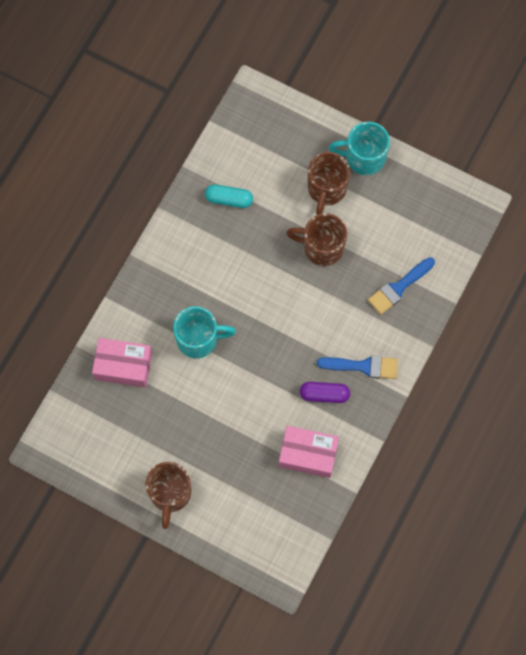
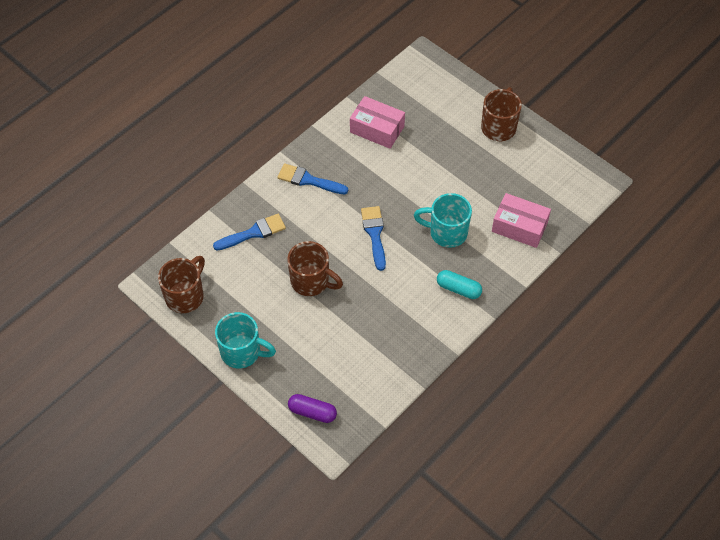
camera: 165 degrees left, 15 degrees down
(229, 199) = (386, 345): turquoise capsule -> turquoise capsule (458, 289)
(273, 318) = (374, 234): none -> blue brush
(324, 394) = (349, 167): purple capsule -> purple capsule (312, 412)
(326, 189) = (289, 331): brown mug -> brown mug (185, 296)

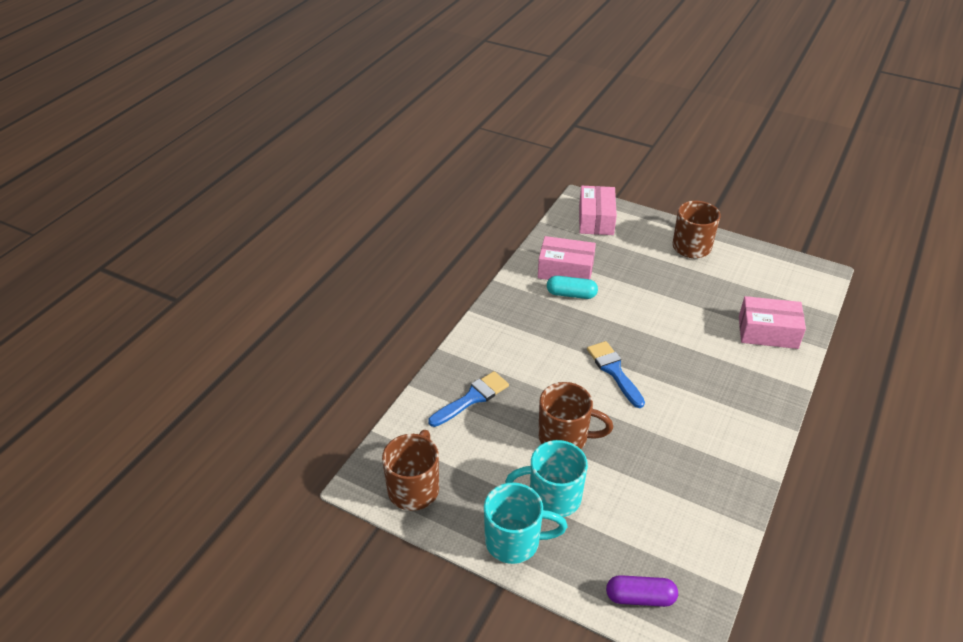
camera: 15 degrees left, 15 degrees down
(308, 180) = (513, 332): blue brush -> none
(427, 81) = (596, 220): none -> pink box
(446, 232) = (693, 353): turquoise mug -> turquoise mug (552, 497)
(458, 289) = (739, 408): turquoise capsule -> turquoise capsule (571, 294)

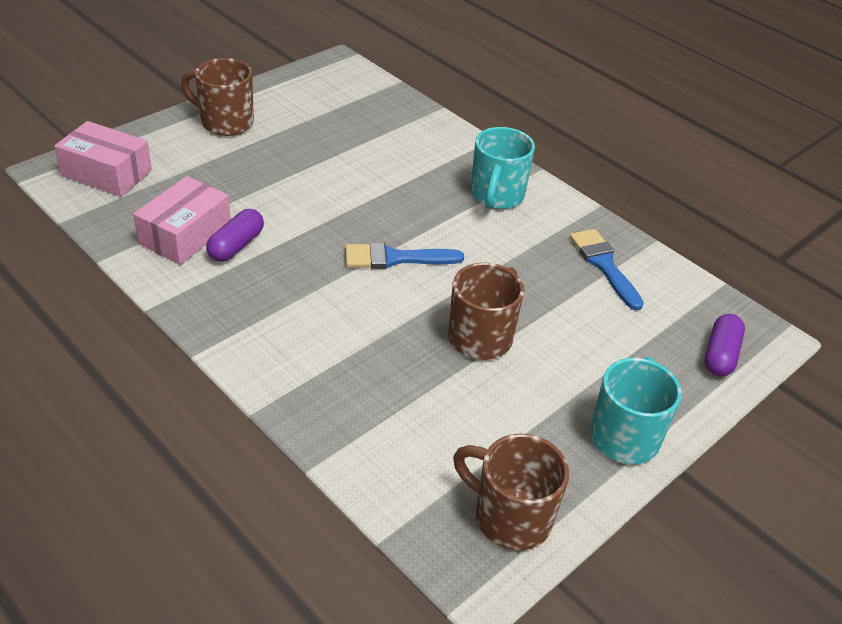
camera: 75 degrees left, 0 degrees up
(472, 398) = (373, 405): blue brush -> blue brush (604, 265)
(552, 497) = (569, 379): turquoise mug -> turquoise mug (496, 196)
(571, 294) = (236, 246): turquoise capsule -> purple capsule
(768, 332) = (400, 129): pink box -> none

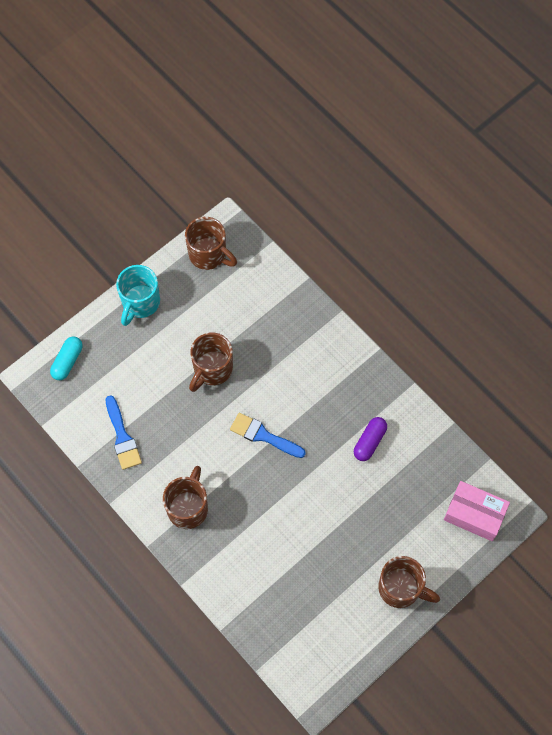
camera: 175 degrees left, 25 degrees up
(185, 234) = (405, 451): pink box -> none
(395, 258) = (263, 435): blue brush -> blue brush turned 150 degrees counterclockwise
(496, 196) = (188, 507): turquoise mug -> brown mug
(720, 355) = (67, 361): purple capsule -> turquoise capsule

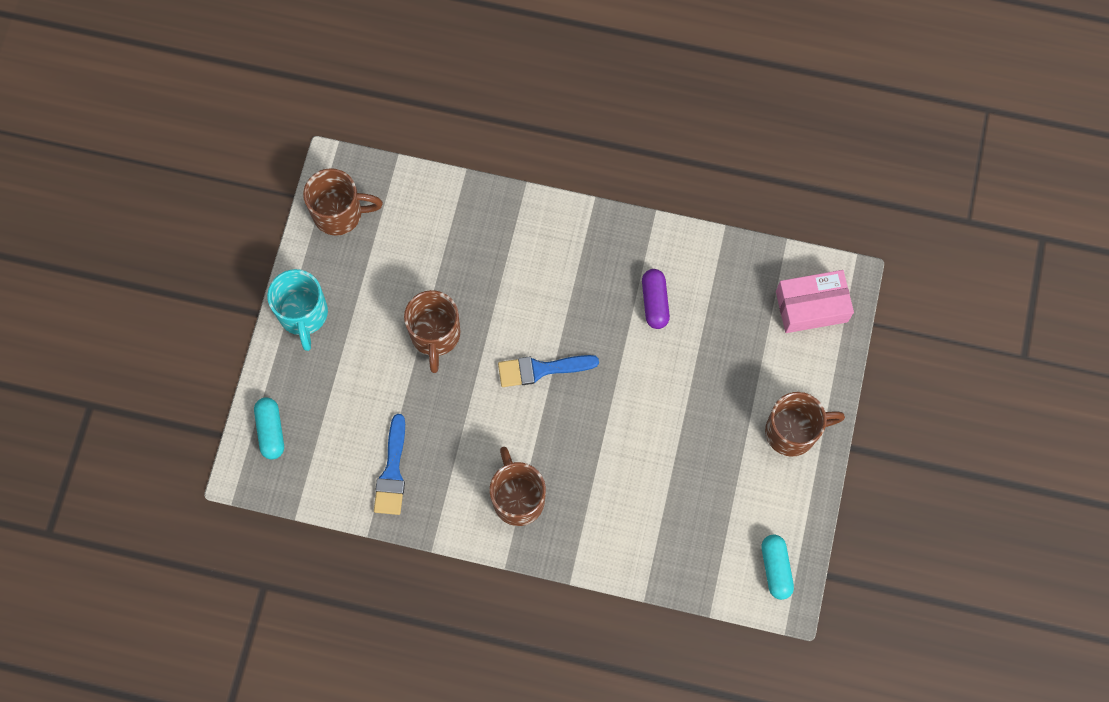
camera: 35 degrees left, 5 degrees up
(122, 437) = (392, 471): blue brush -> blue brush turned 60 degrees clockwise
(322, 671) = (775, 568): none -> turquoise capsule

